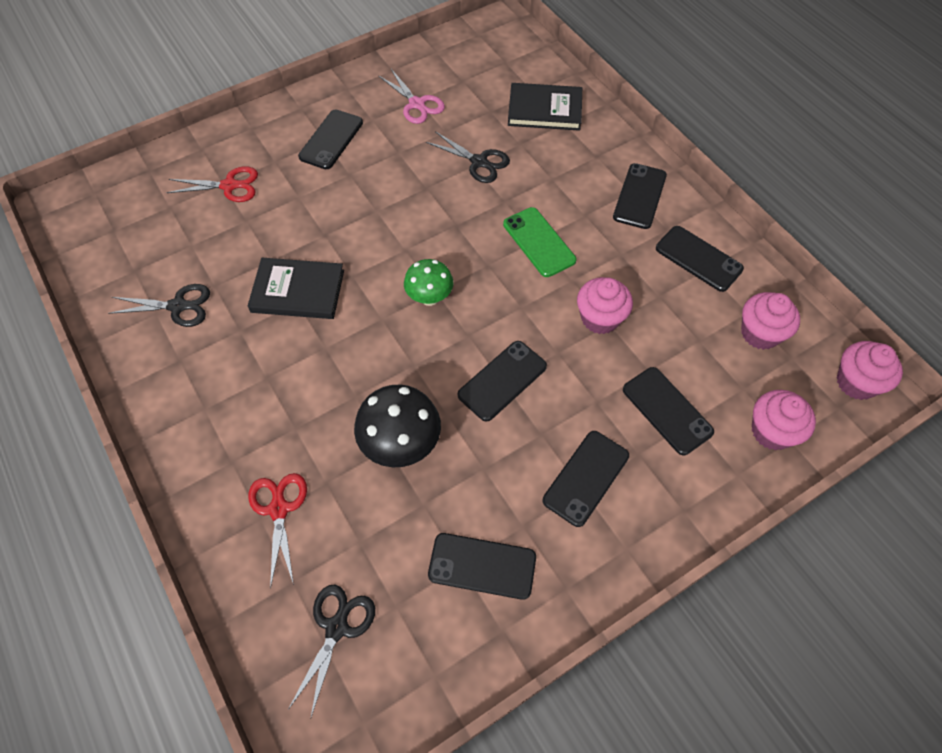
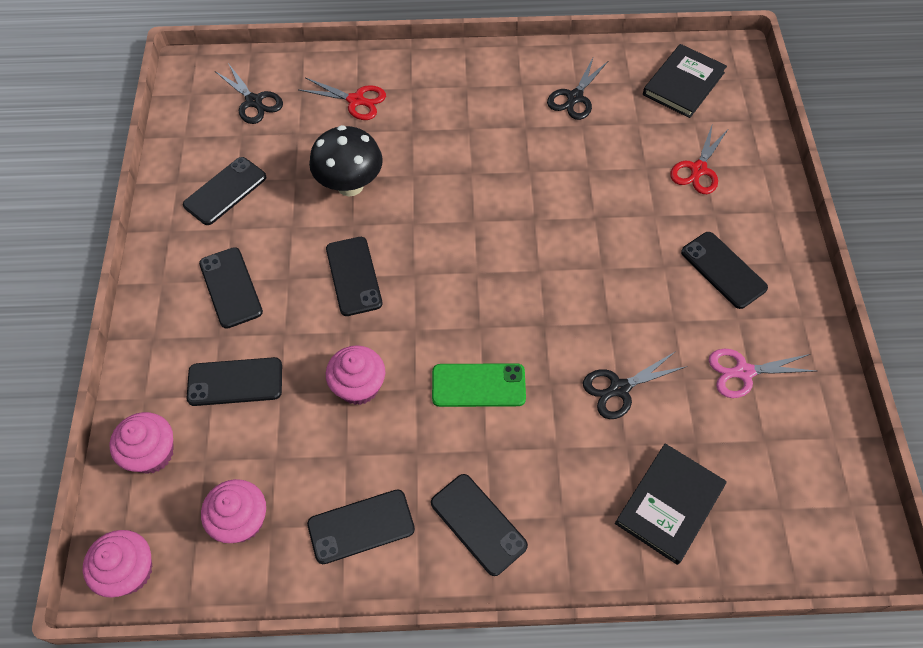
camera: 120 degrees right, 0 degrees up
(298, 291) = (541, 176): black book -> black book (683, 84)
(429, 298) = (472, 264): green mushroom -> none

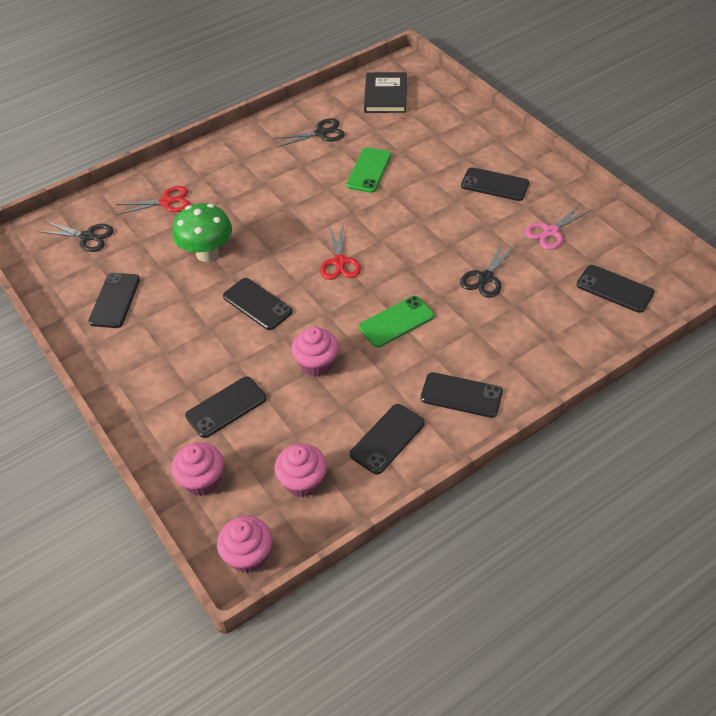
camera: 30 degrees left, 10 degrees down
(230, 287) = (172, 355): black phone -> black phone (614, 289)
(350, 185) = (207, 253): black mushroom -> green mushroom
(575, 97) = (321, 133): black scissors -> black scissors turned 105 degrees counterclockwise
(592, 173) = (369, 170): none -> green phone
(669, 504) = (565, 321): black book -> none
(698, 169) = (434, 138): red scissors -> red scissors (339, 262)

